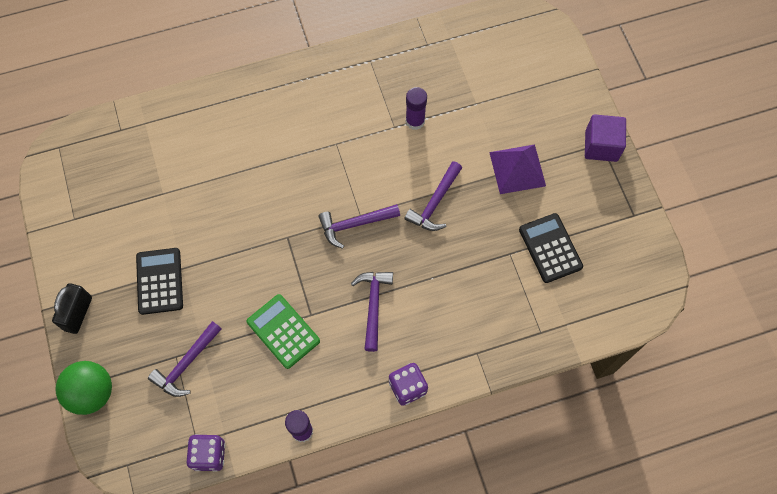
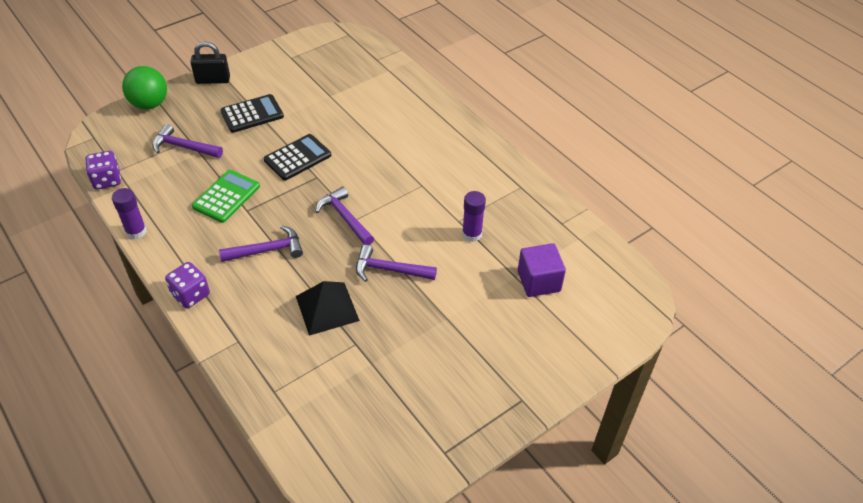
camera: 70 degrees right, 20 degrees down
(463, 267) = (327, 308): none -> black pyramid
(517, 169) = (455, 328): purple pyramid -> none
(550, 248) = (374, 378): black calculator -> black calculator (297, 158)
(601, 146) = (519, 400): purple cube -> purple cube (538, 281)

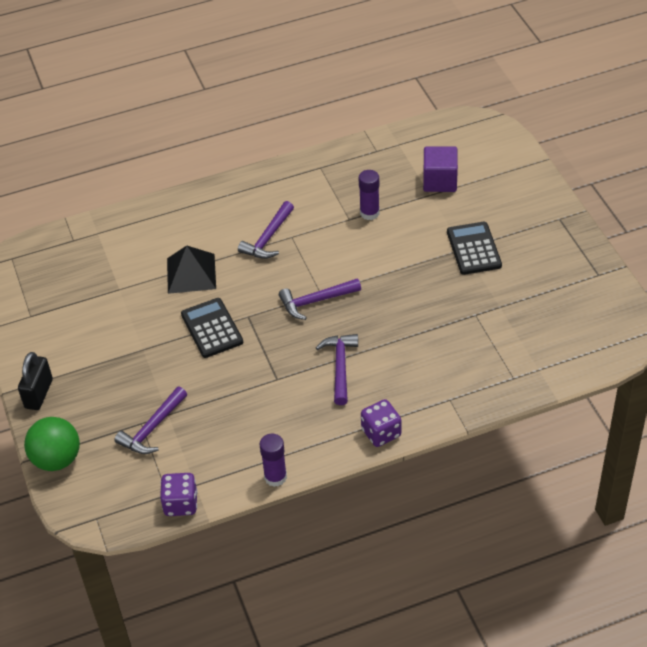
camera: 70 degrees left, 0 degrees up
(226, 196) = (250, 394): green calculator -> none
(252, 114) = (121, 361): black calculator -> black calculator (474, 249)
(327, 308) = (428, 329): black pyramid -> black pyramid (191, 273)
(389, 270) = (395, 278): purple hammer -> purple hammer (268, 238)

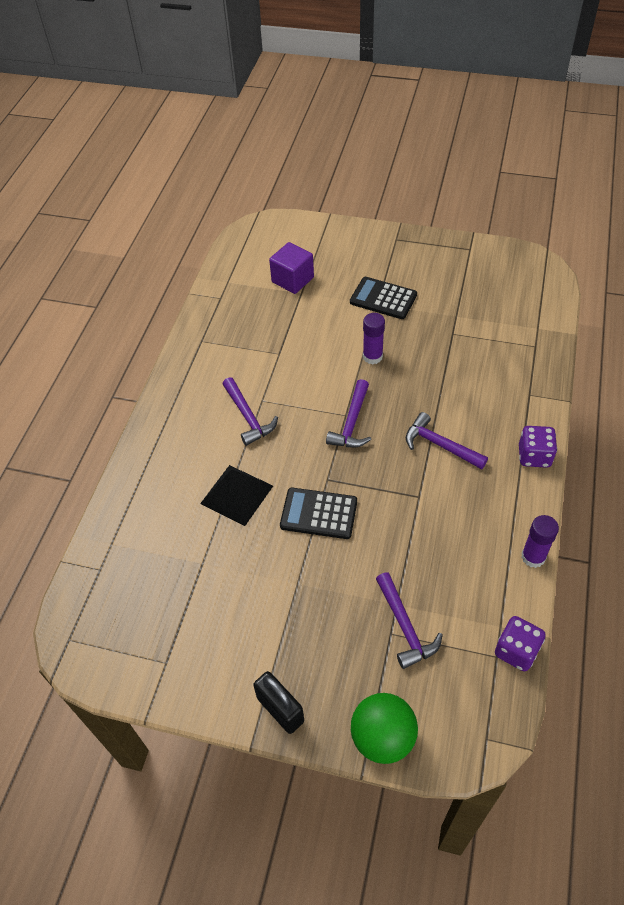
camera: 55 degrees left, 5 degrees up
(369, 213) = (285, 337): purple glue stick -> purple glue stick (372, 356)

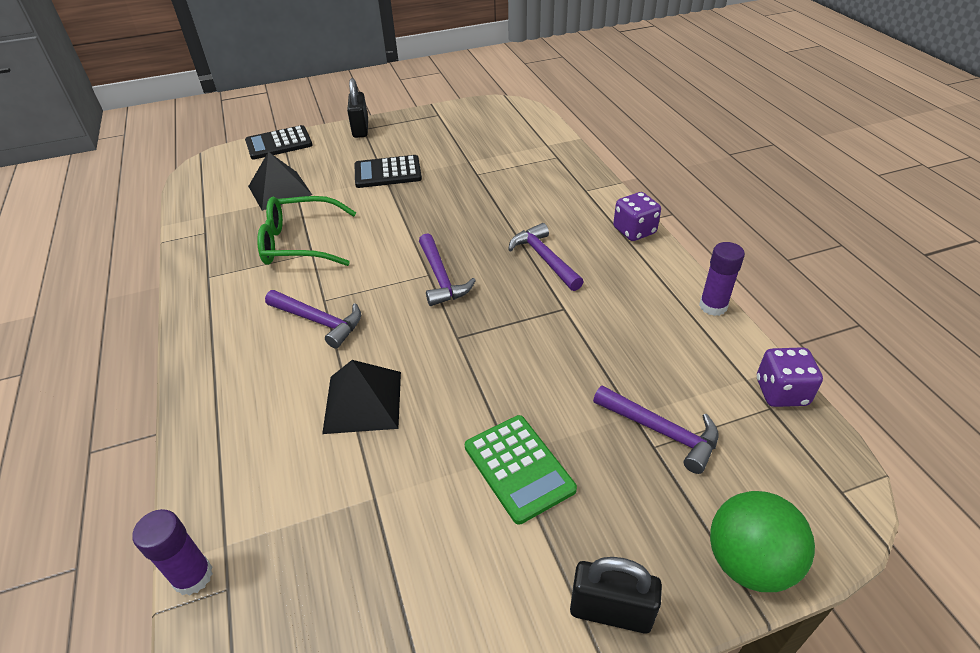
camera: 35 degrees left, 10 degrees down
(276, 340) = (299, 243): none -> green glasses
(292, 280) = (280, 190): purple cube -> black pyramid
(296, 595) = (518, 468): none -> green calculator
(319, 513) = (475, 373): black calculator -> black calculator (279, 143)
(372, 356) = (415, 218): purple glue stick -> purple glue stick (193, 576)
(394, 238) = (360, 129): none -> black padlock
(440, 445) = (544, 259): purple hammer -> purple hammer turned 60 degrees clockwise

